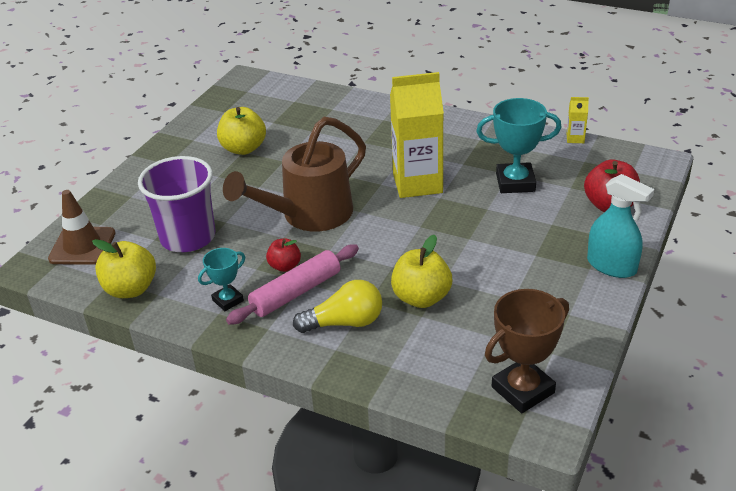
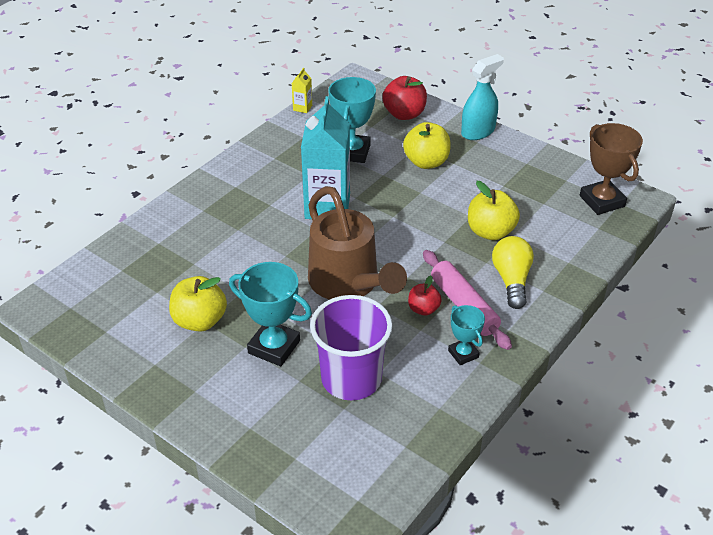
camera: 80 degrees left, 5 degrees up
(82, 246) = (334, 475): brown traffic cone -> none
(131, 289) = (425, 430): yellow apple -> yellow apple (426, 162)
(219, 190) = (274, 347): none -> turquoise trophy
(417, 183) = (327, 206): yellow carton -> turquoise carton

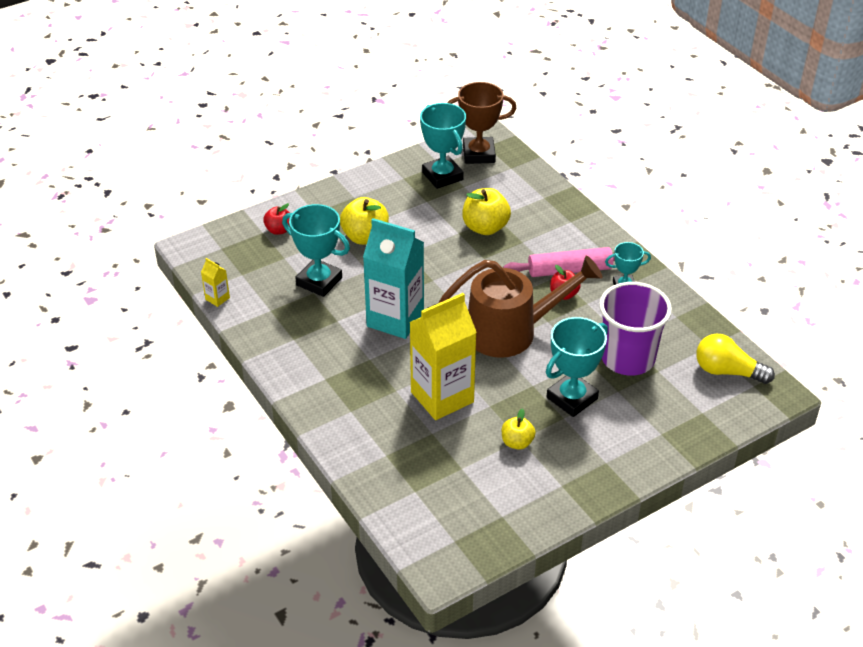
camera: 70 degrees left, 0 degrees up
(200, 321) = (517, 442): yellow apple -> yellow apple, size x0.60
(240, 259) = (442, 397): none -> yellow carton
(404, 114) = (279, 230): red apple -> red apple, size x0.60
(478, 131) = (338, 192): turquoise spray bottle -> none
(511, 280) = (551, 234): yellow light bulb -> yellow light bulb (727, 371)
(548, 186) = (442, 176): none -> turquoise trophy

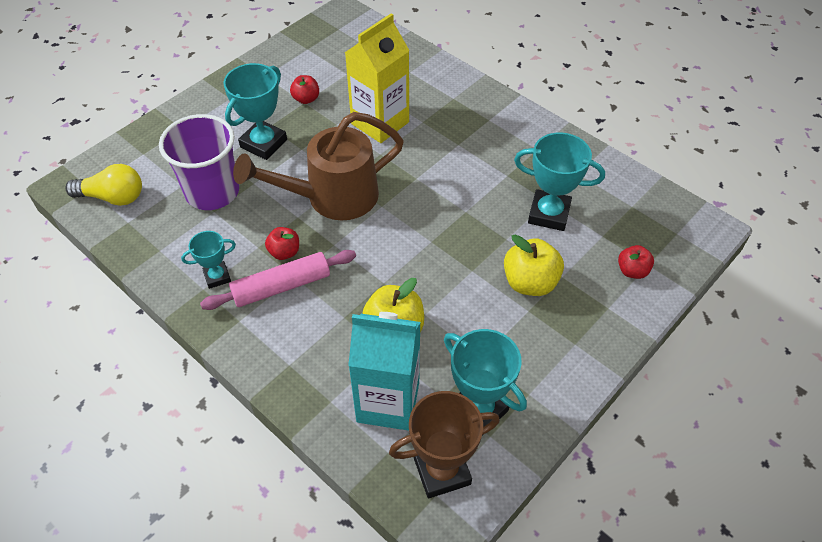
camera: 165 degrees right, 10 degrees up
(217, 298) = (636, 174): yellow carton -> none
(395, 319) = (451, 187): turquoise carton -> turquoise carton (388, 402)
(517, 442) = (306, 99): yellow apple -> red apple

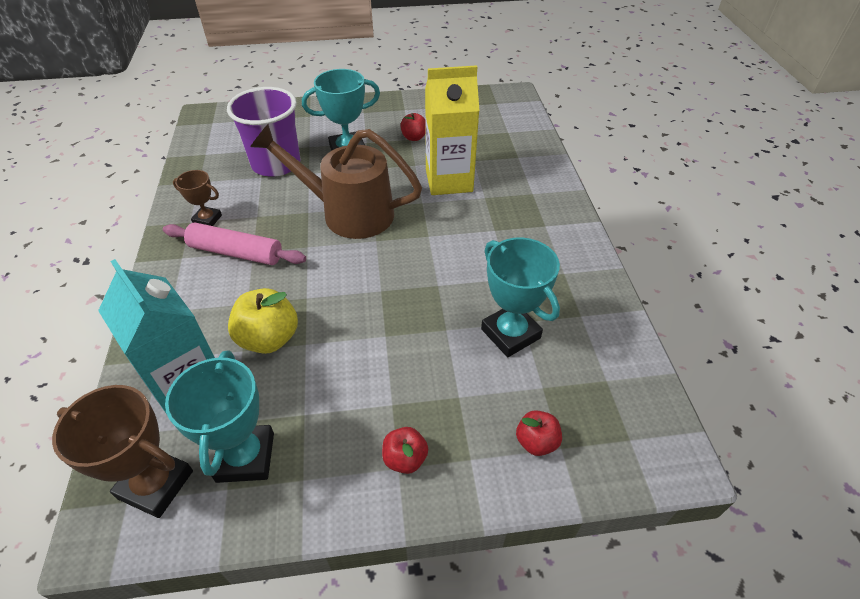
camera: 40 degrees right, 5 degrees down
(113, 197) = (217, 135): yellow light bulb -> none
(217, 277) = (207, 219): turquoise trophy -> brown trophy
(284, 252) = (268, 230): red apple -> red apple (405, 459)
(530, 282) = (422, 381): yellow apple -> none

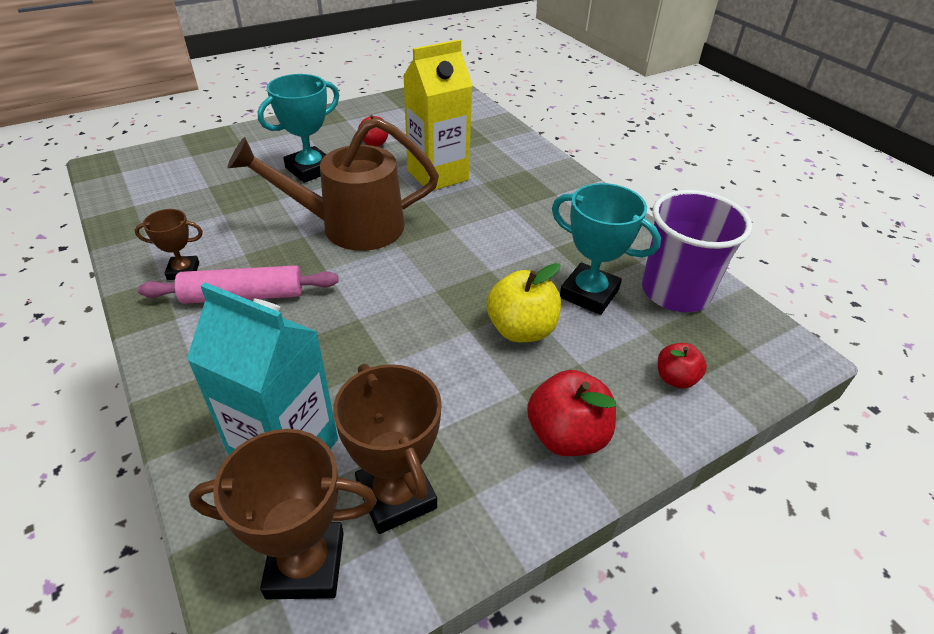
camera: 25 degrees left, 5 degrees down
(245, 457) = (396, 496): turquoise trophy -> brown trophy
(269, 338) = (342, 370): yellow apple -> yellow apple (521, 330)
(276, 164) = (233, 197): purple cup -> purple cup (675, 292)
(405, 459) = (567, 436): red apple -> red apple, size x1.68

